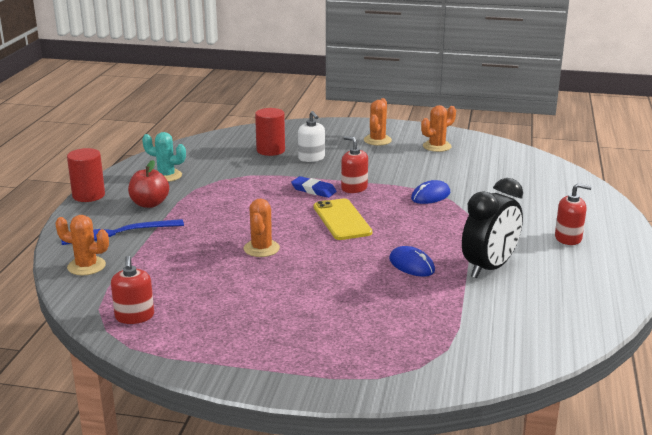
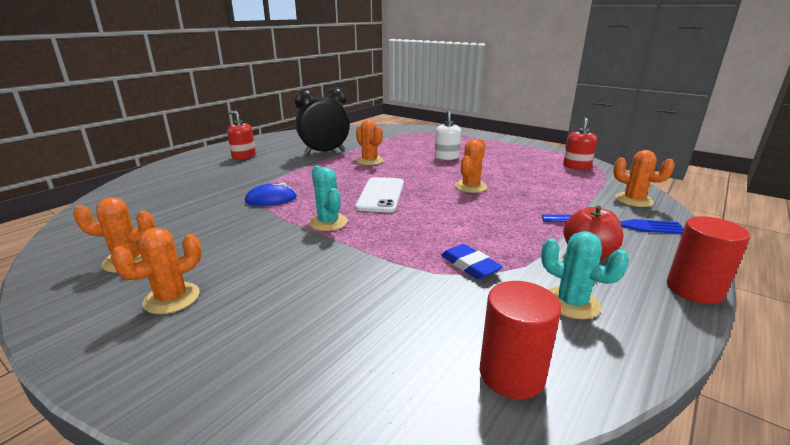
camera: 155 degrees left, 0 degrees up
(270, 150) = (366, 323): red cylinder -> red cylinder (512, 374)
(311, 158) = (320, 284): white soap dispenser -> white soap dispenser (447, 157)
(313, 190) = (374, 229): blue eraser -> blue eraser (470, 265)
(342, 220) = (381, 195): yellow phone -> white phone
(354, 188) = (328, 222): red soap dispenser -> turquoise cactus
(411, 265) = (369, 161): blue mouse -> orange cactus

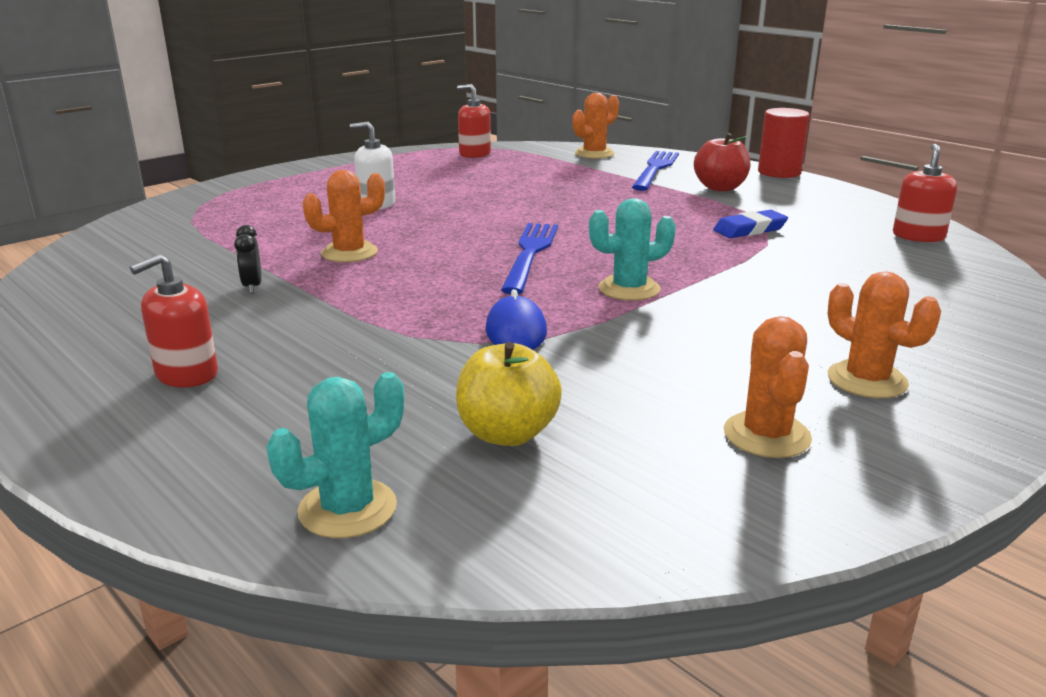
camera: 80 degrees left, 0 degrees up
(169, 205) = (507, 433): none -> yellow apple
(324, 152) = (252, 287): black clock -> black clock, size x0.41
(381, 195) = (530, 254): white phone -> blue fork
(470, 187) = (521, 205): orange cactus -> none
(512, 374) = (918, 236): red cylinder -> red soap dispenser
(571, 303) = (811, 206): turquoise cactus -> turquoise cactus (347, 509)

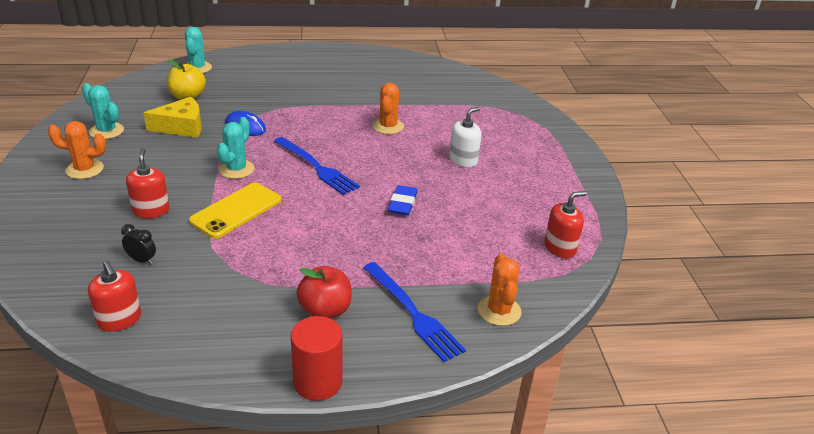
camera: 125 degrees right, 10 degrees up
(186, 374) = (310, 69): red soap dispenser -> red soap dispenser (151, 210)
(252, 287) = (375, 96): black clock -> black clock (142, 260)
(614, 377) = (181, 127): none -> yellow cheese
(696, 257) = (236, 210): none -> yellow phone
(750, 229) = (238, 258): blue eraser -> blue eraser (402, 203)
(766, 435) = (106, 131): orange cactus -> turquoise cactus

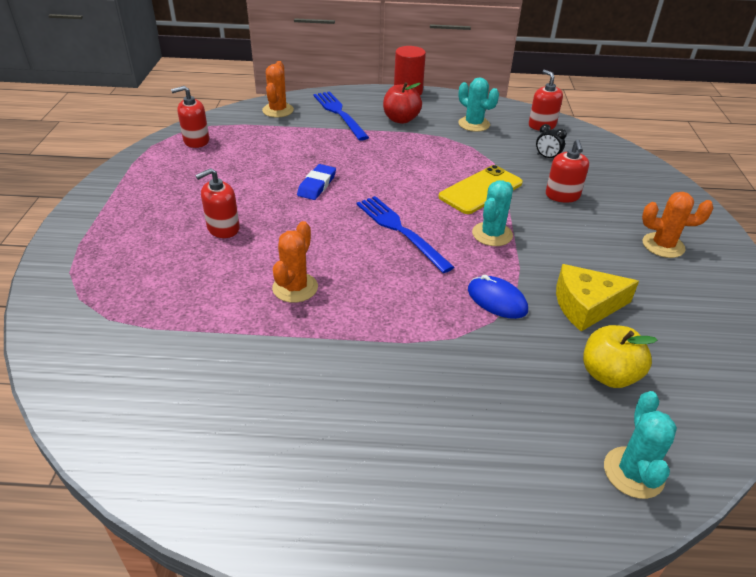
camera: 170 degrees left, 5 degrees up
(106, 131) = (683, 304): turquoise cactus -> turquoise cactus (474, 124)
(463, 160) = (223, 228): white soap dispenser -> red soap dispenser

